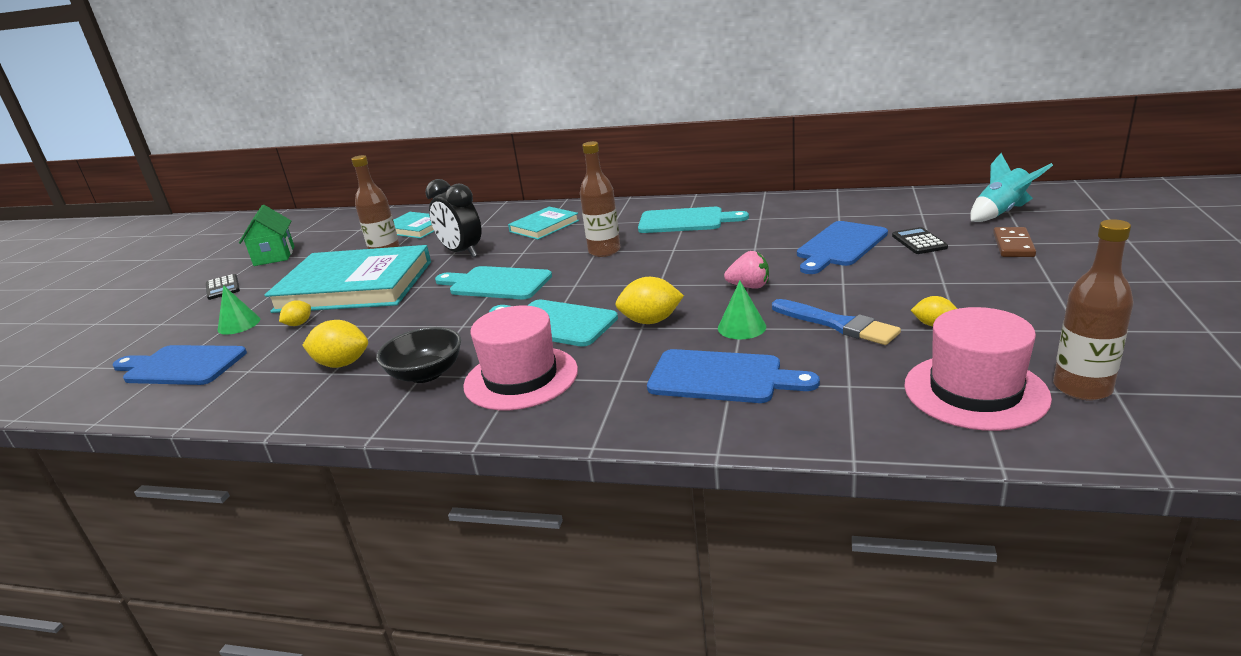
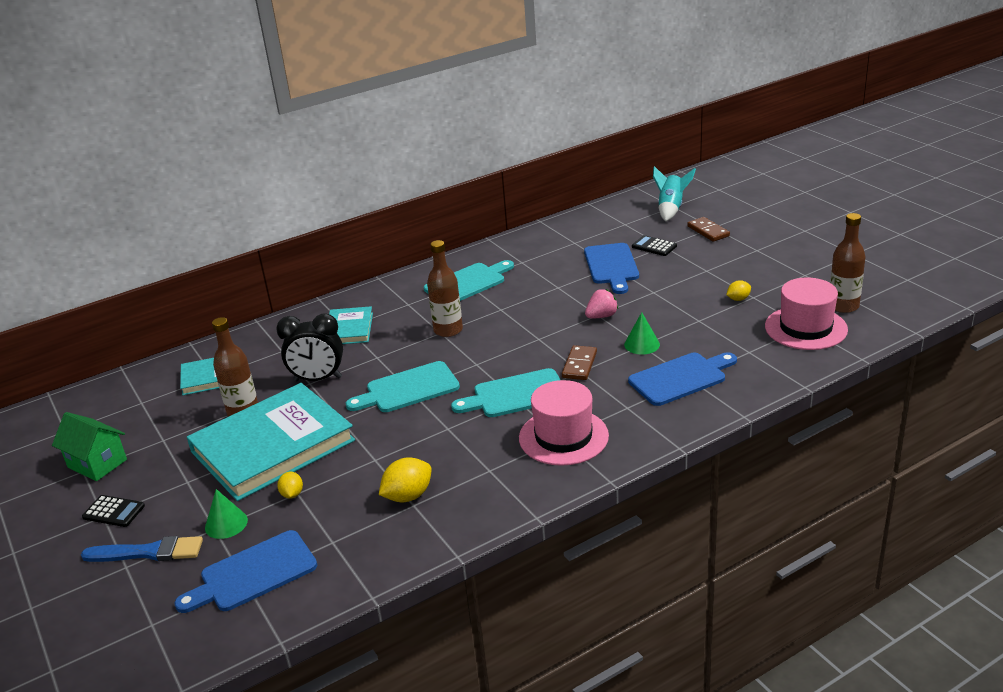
camera: 45 degrees left, 5 degrees up
(426, 374) = (491, 468): black bowl -> none
(651, 321) = (579, 365): yellow lemon -> brown domino
(837, 324) = (690, 320): blue brush -> blue brush (148, 552)

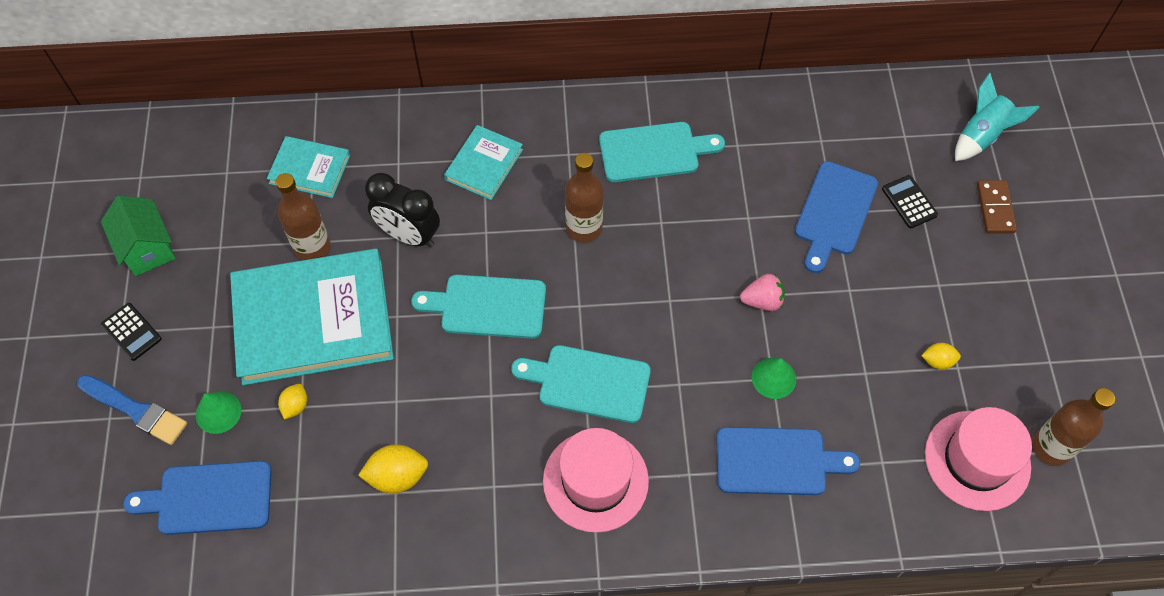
camera: 25 degrees right, 30 degrees up
(579, 365) = (684, 373): brown domino -> none

